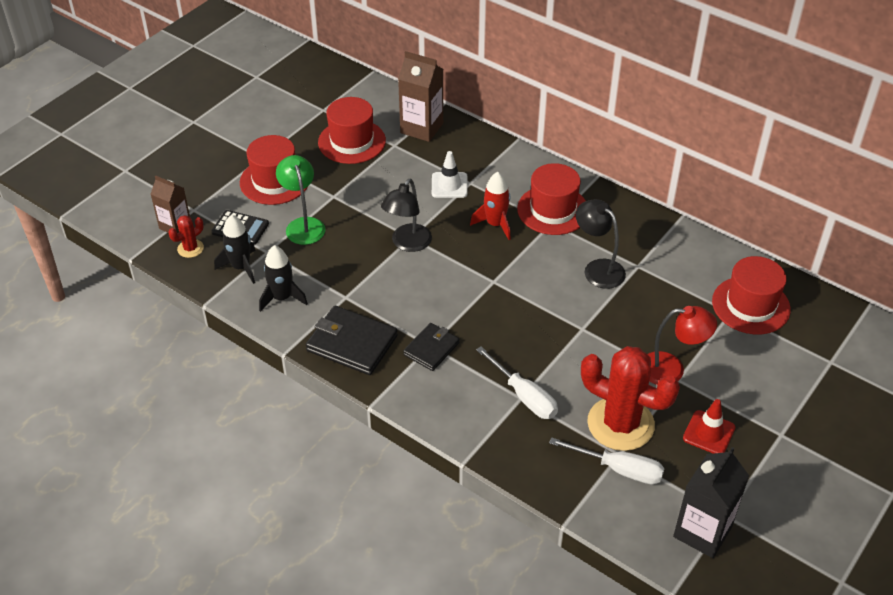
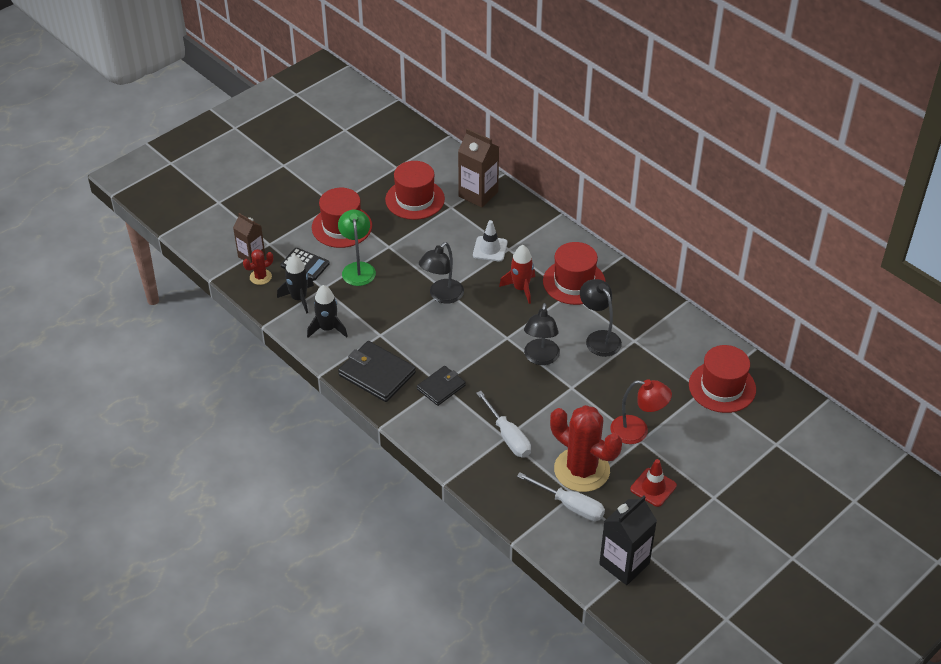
camera: 10 degrees right, 0 degrees up
(538, 300) = (540, 358): none -> black lamp

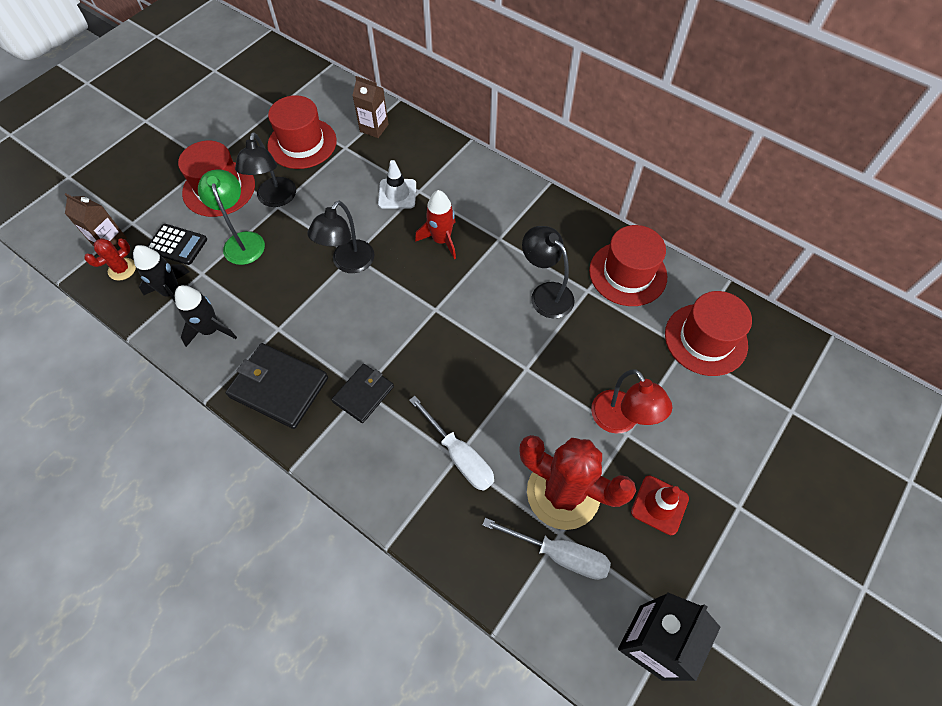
camera: 10 degrees left, 15 degrees up
(478, 194) = (374, 128): brown carton -> brown carton, size x0.65
(540, 358) = (481, 332): black lamp -> black lamp (275, 199)
(574, 282) = (502, 223): red hat -> red hat (627, 273)
(637, 431) = (620, 421): red lamp -> red lamp turned 60 degrees clockwise

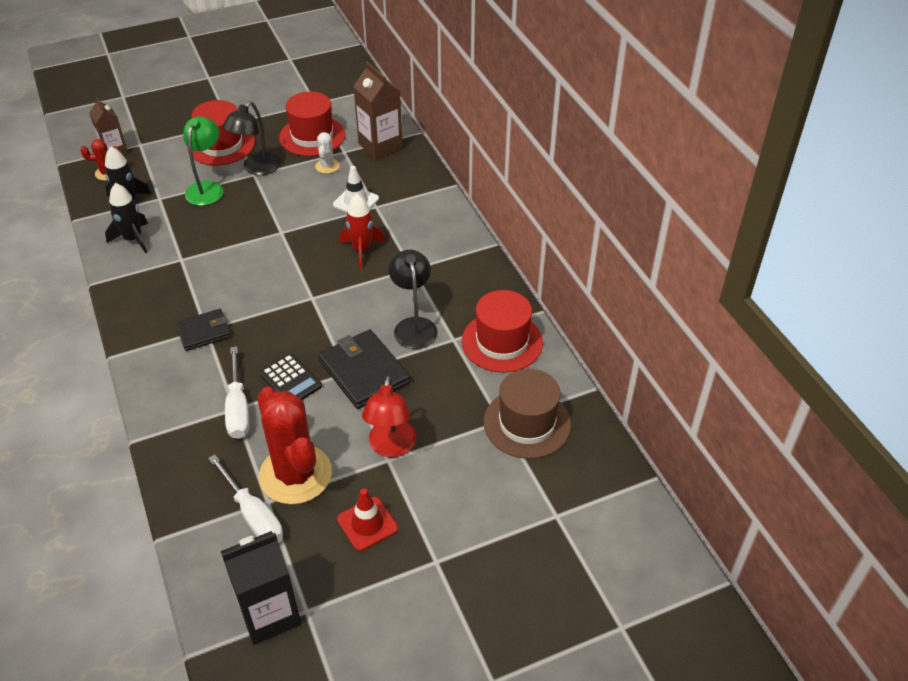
camera: 30 degrees right, 15 degrees down
(177, 245) = (158, 172): black calculator -> black calculator (291, 380)
(279, 387) = (147, 299): black wallet -> black wallet (364, 372)
(341, 169) = (327, 166): none -> white cactus
(348, 263) = (273, 236): black lamp -> none
(374, 128) = (380, 146): brown carton -> brown carton, size x1.54
(705, 339) = (527, 423): red hat -> brown hat

